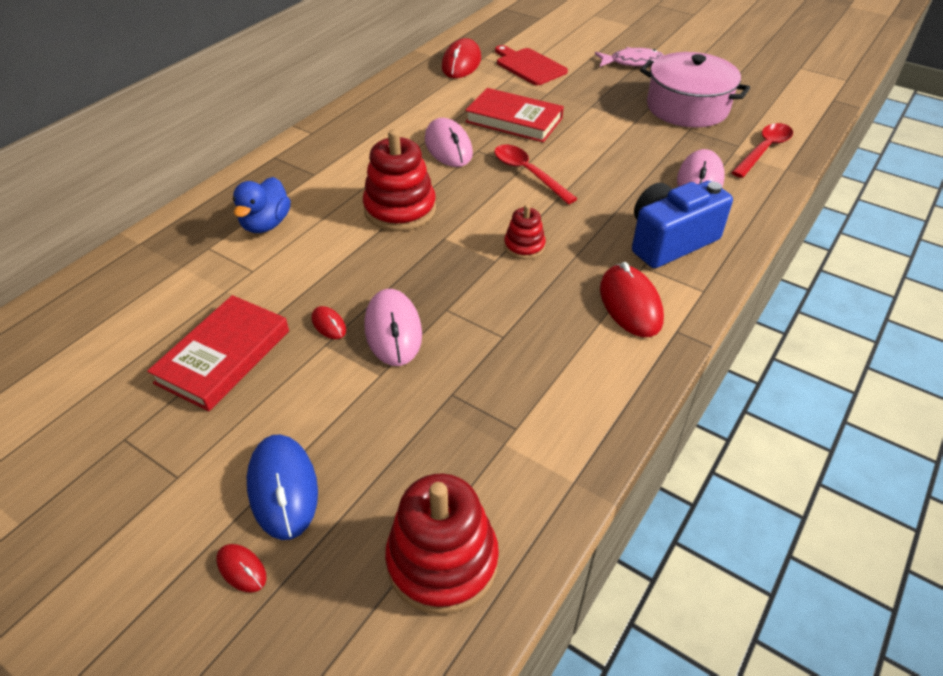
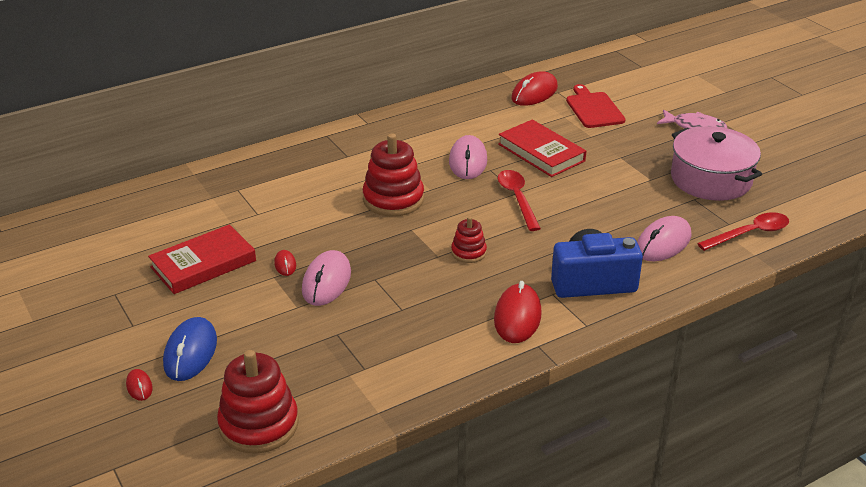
camera: 25 degrees right, 10 degrees down
(266, 224) = (288, 184): blue duck -> none

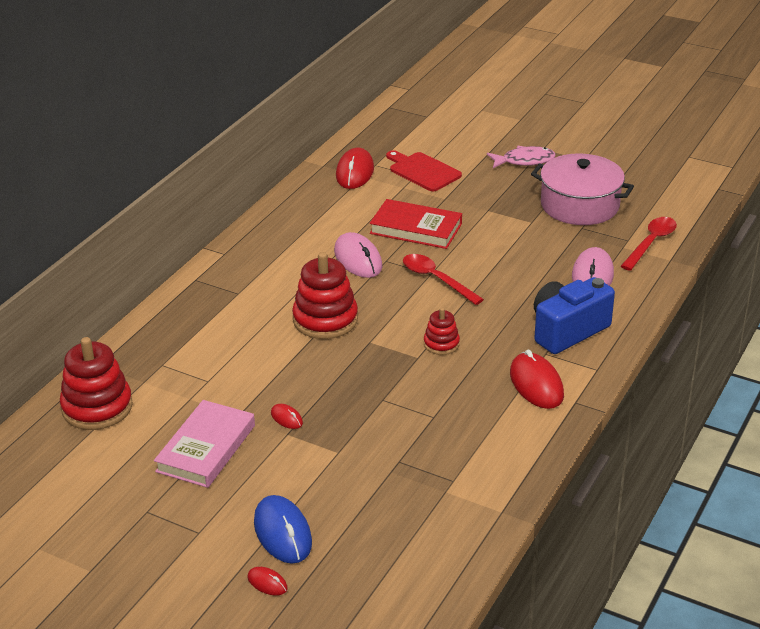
camera: 30 degrees left, 0 degrees up
(203, 264) = (206, 448): red book -> pink book
(259, 425) = (412, 567): red stacking toy -> red stacking toy (97, 407)
(326, 281) = (341, 419): pink mouse -> none

